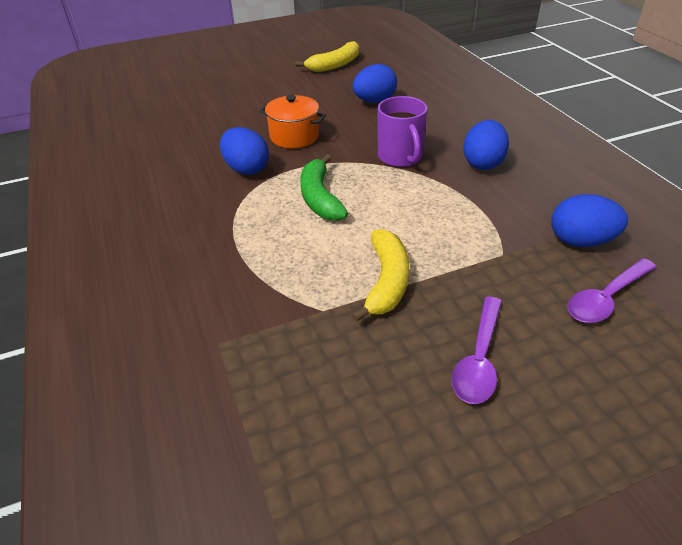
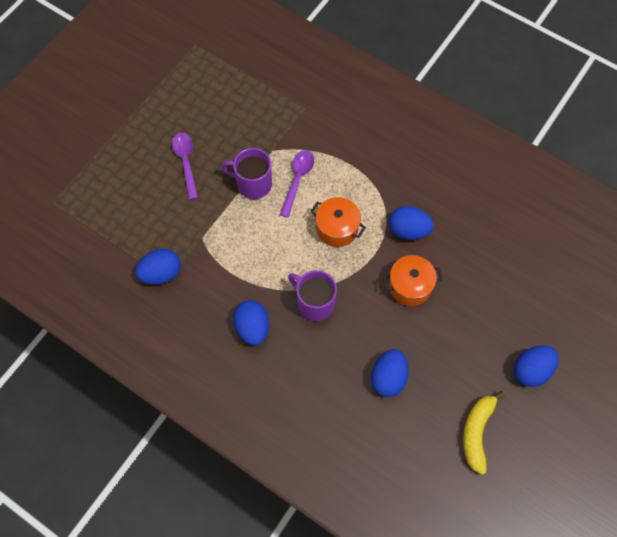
camera: 145 degrees right, 25 degrees up
(258, 74) = (531, 370): none -> blue egg
(320, 198) = (337, 228): green banana -> orange pot
(386, 282) = (253, 184): yellow banana -> purple mug
(606, 298) = (137, 232): purple spoon -> purple spoon (297, 180)

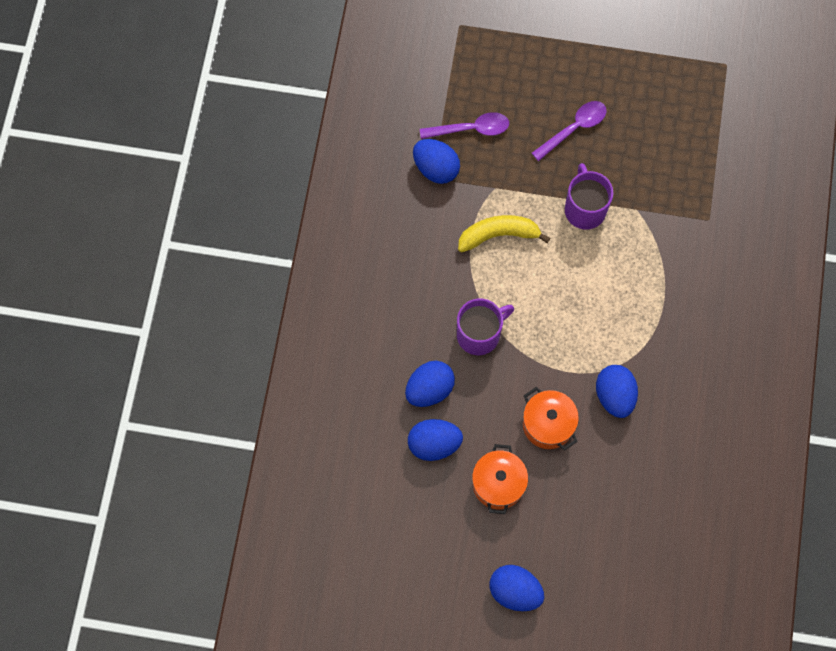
camera: 65 degrees right, 5 degrees up
(252, 328) = (422, 285): blue egg -> blue egg (429, 389)
(297, 180) = (614, 252): purple spoon -> purple spoon (470, 129)
(314, 303) = (479, 334): purple mug -> purple mug turned 45 degrees clockwise
(337, 228) = (577, 319): orange pot -> orange pot (498, 484)
(477, 432) = (418, 558): yellow banana -> yellow banana (498, 235)

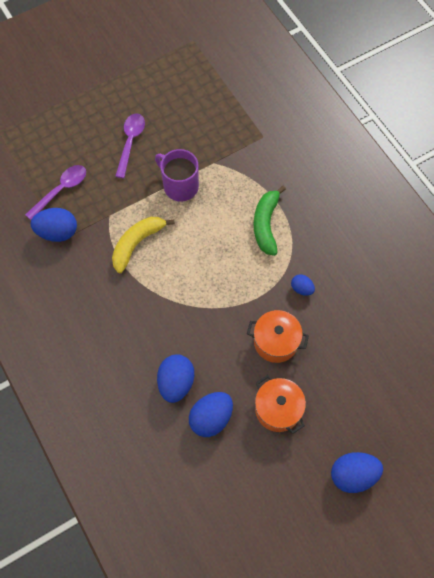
camera: 40 degrees left, 5 degrees down
(479, 334) = (179, 318): purple mug -> none
(614, 396) = (301, 289): blue egg -> blue egg, size x0.55
(634, 309) = (266, 224): none -> green banana

